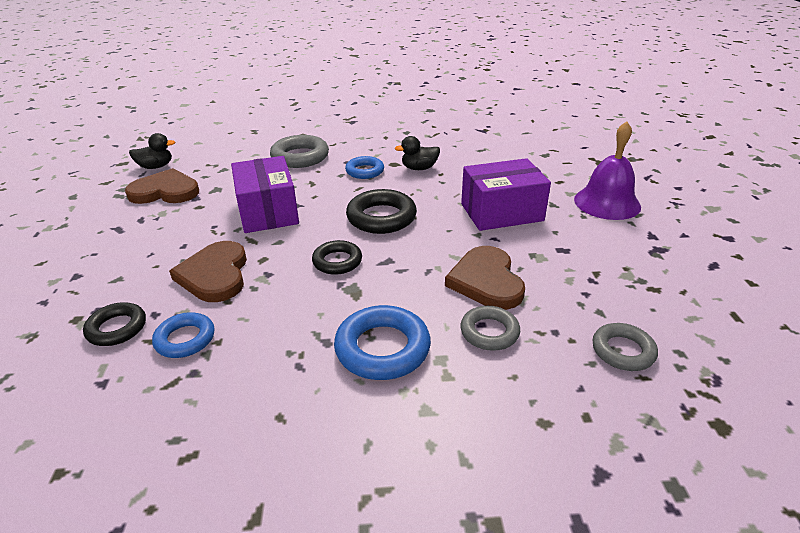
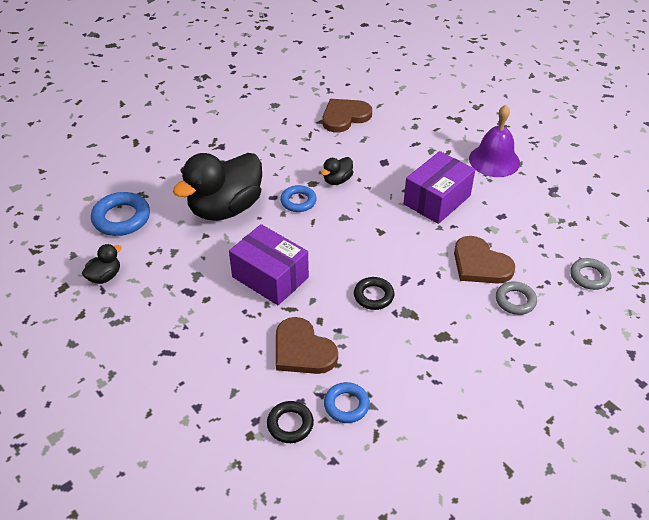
camera: 35 degrees left, 10 degrees up
(165, 191) = (154, 298): brown heart -> brown heart (344, 117)
(300, 157) = (225, 208): grey ring -> black duck
(381, 217) = (361, 243): black ring -> none
(382, 348) = (469, 344): blue ring -> blue ring (121, 218)

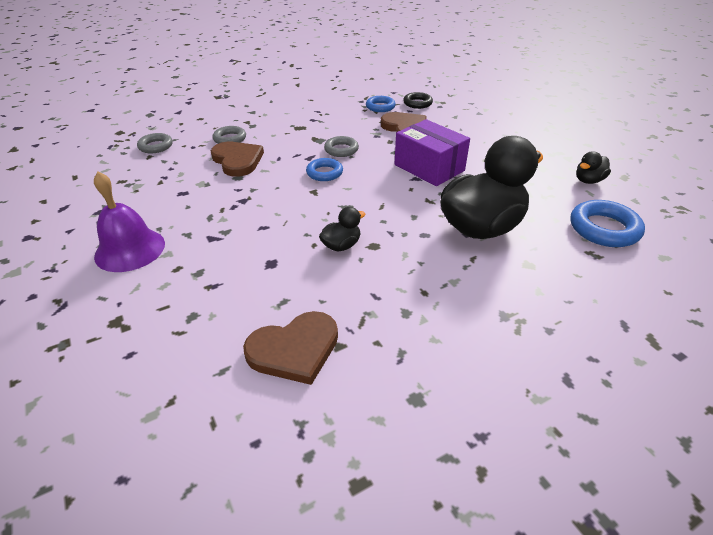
camera: 170 degrees left, 5 degrees down
(298, 201) = (394, 226): blue ring -> blue ring (324, 173)
(373, 296) = (341, 150): black ring -> grey ring
(437, 200) = (236, 213): purple box -> none

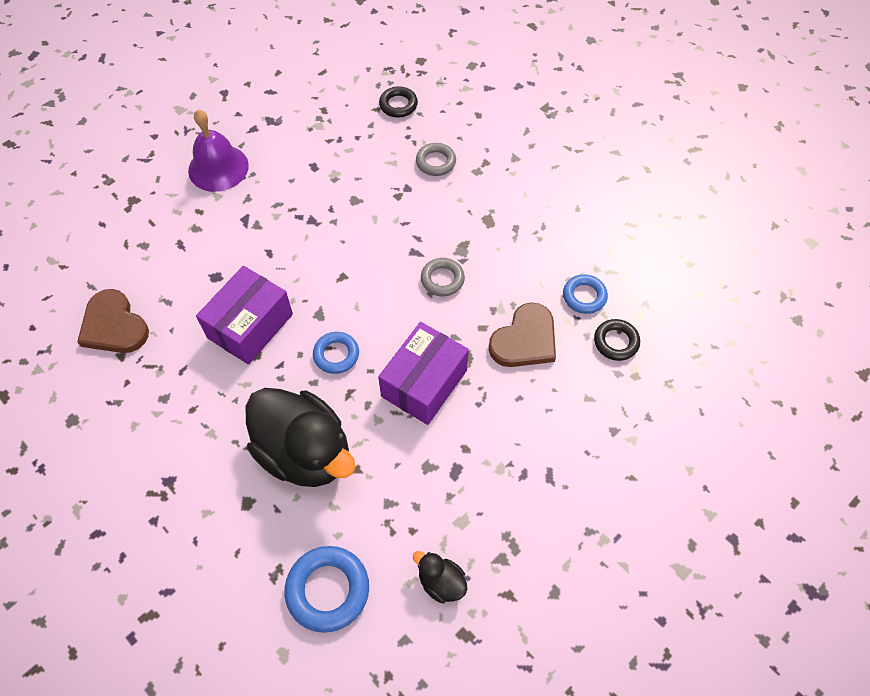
camera: 75 degrees right, 20 degrees up
(156, 146) = (398, 105): grey ring -> black ring
(237, 160) = (388, 187): brown heart -> none
(324, 173) = (383, 276): blue ring -> blue ring (336, 355)
(341, 245) = (250, 326): black duck -> purple box

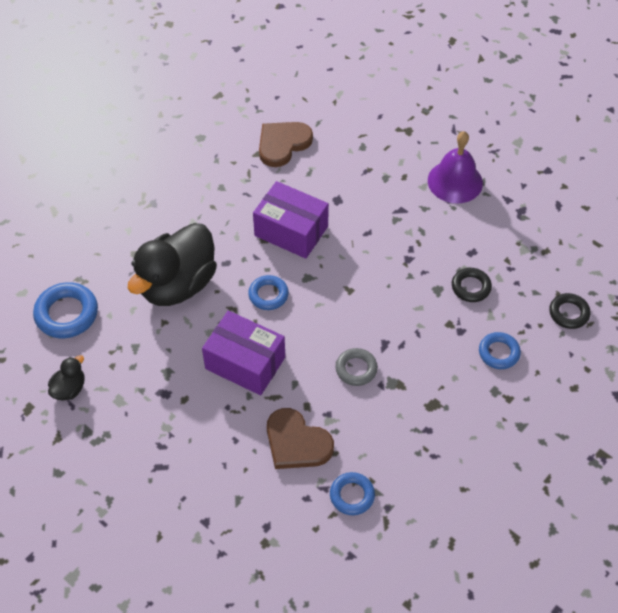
camera: 85 degrees right, 5 degrees down
(436, 162) = (499, 353): grey ring -> blue ring
(616, 342) = (301, 525): black ring -> black ring (471, 287)

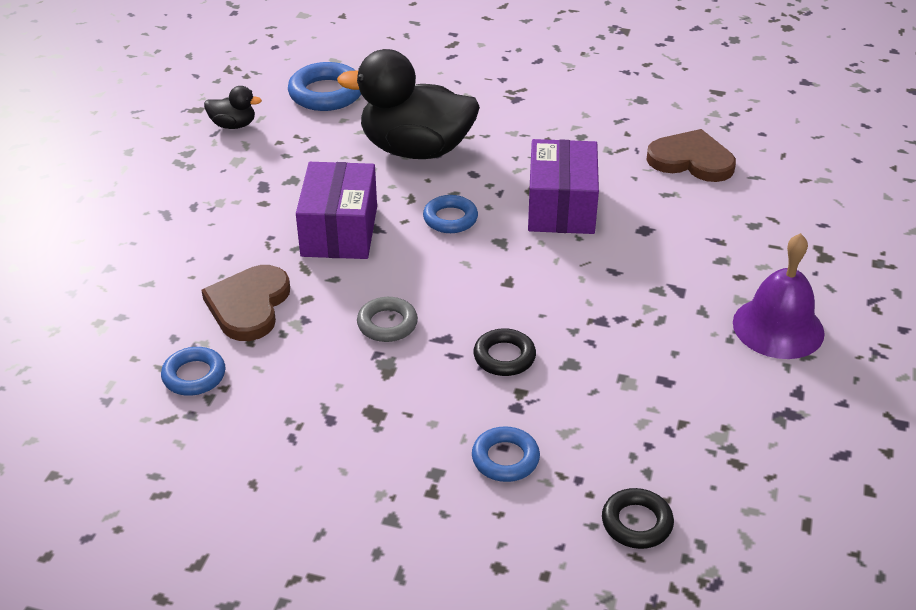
camera: 65 degrees right, 15 degrees down
(471, 287) = (601, 396): black ring -> black ring (504, 357)

